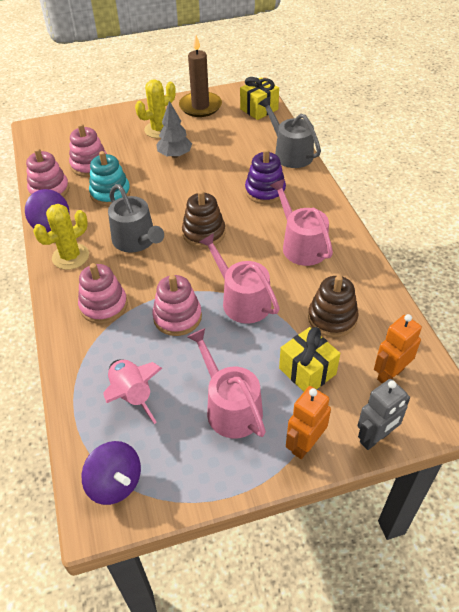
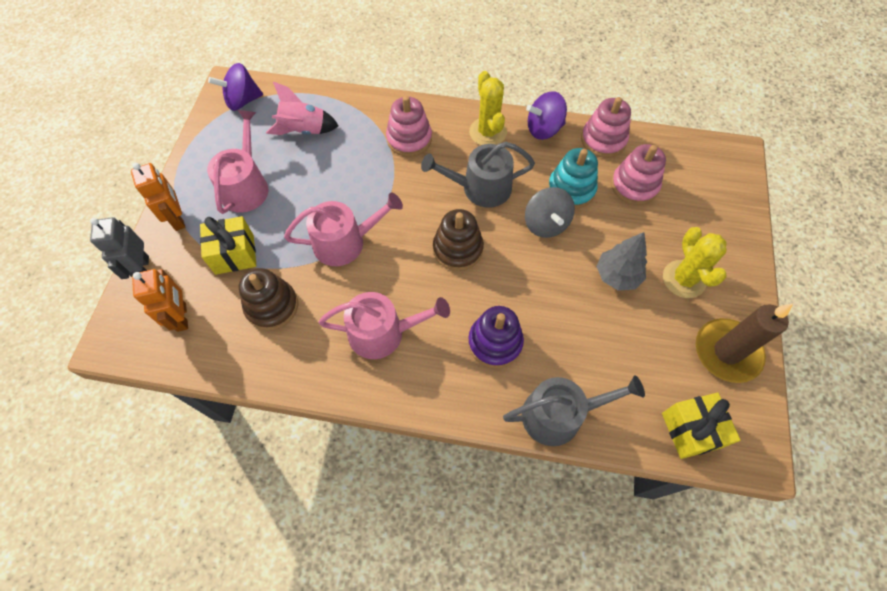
camera: 115 degrees right, 15 degrees up
(151, 196) = (546, 224): none -> grey spinning top
(177, 317) = (360, 185): pink stacking toy -> none
(230, 407) = (246, 186): pink watering can -> pink watering can turned 75 degrees counterclockwise

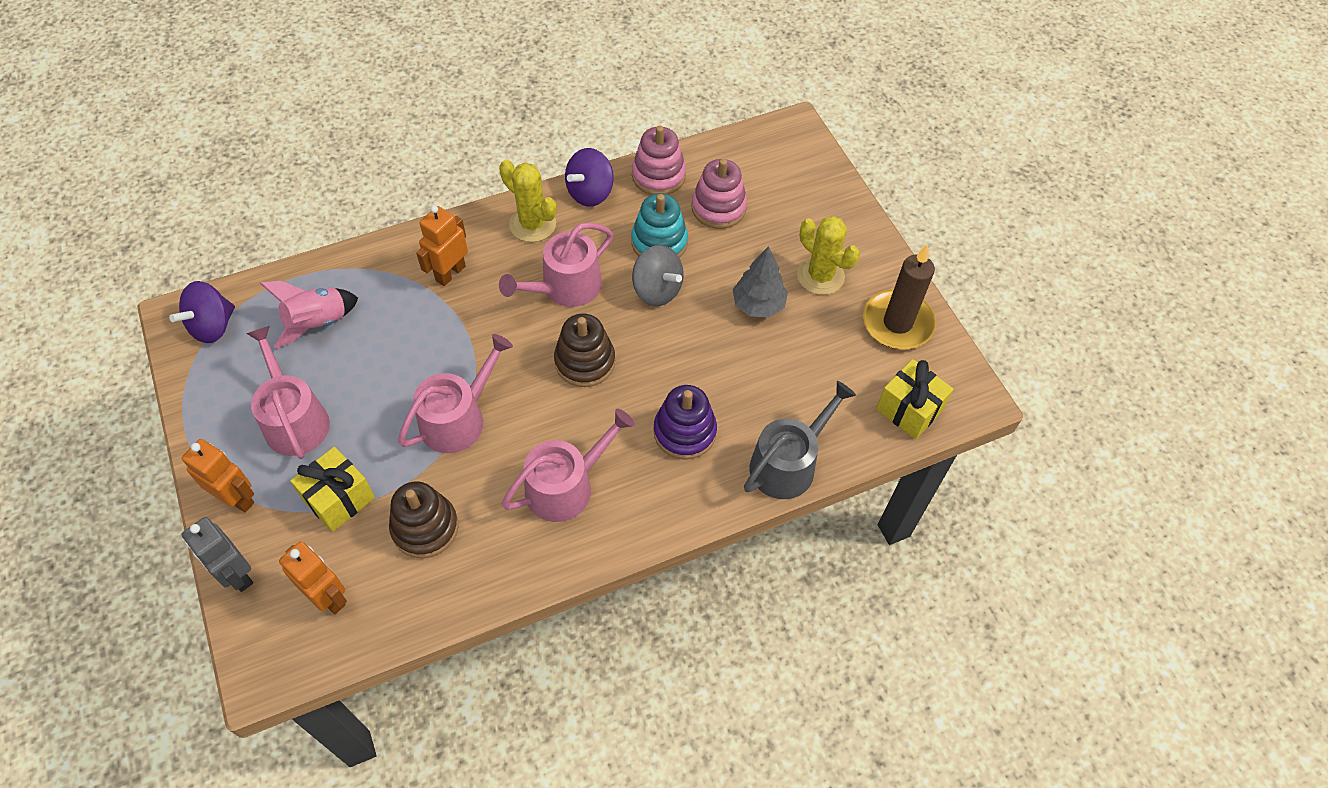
camera: 35 degrees left, 5 degrees down
(409, 139) = (450, 273): pink stacking toy -> orange robot
(480, 188) = (565, 287): grey watering can -> pink watering can

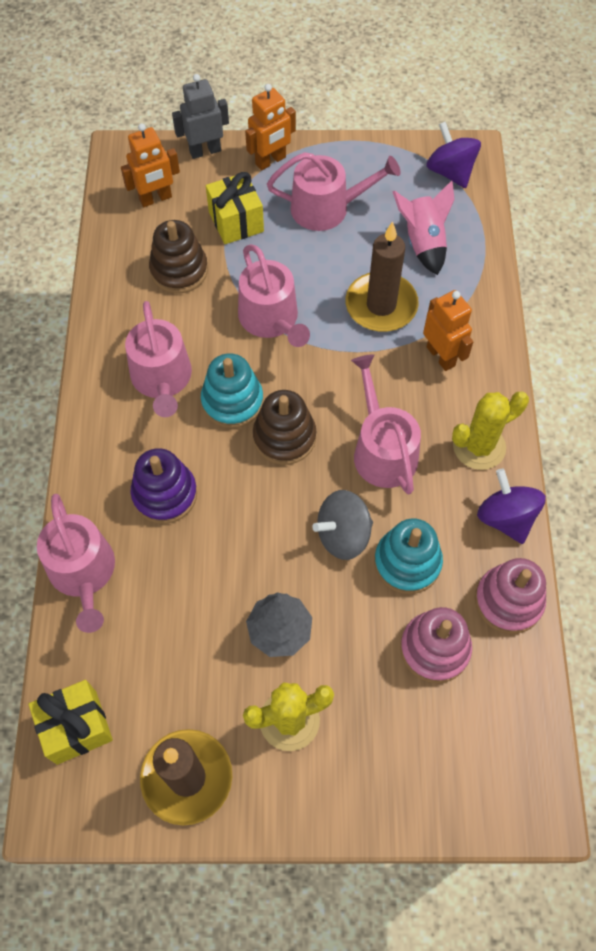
camera: 115 degrees right, 5 degrees up
(408, 334) = (381, 305): none -> brown candle
(566, 416) = (232, 401): none -> turquoise stacking toy
(788, 463) = (83, 573): grey watering can -> pink watering can

